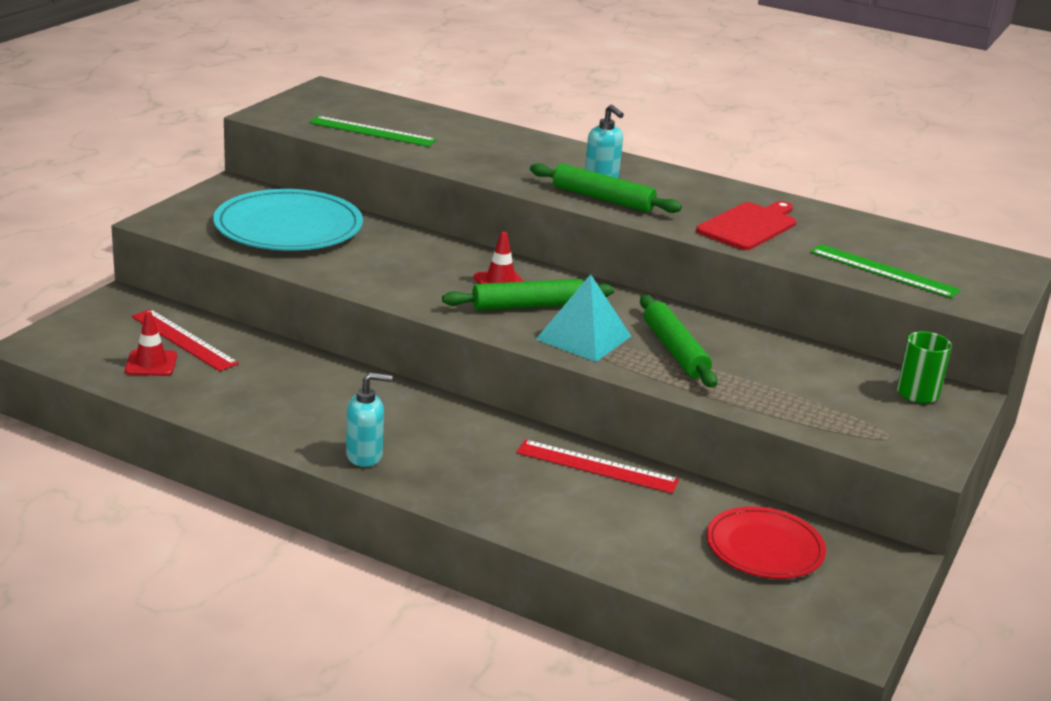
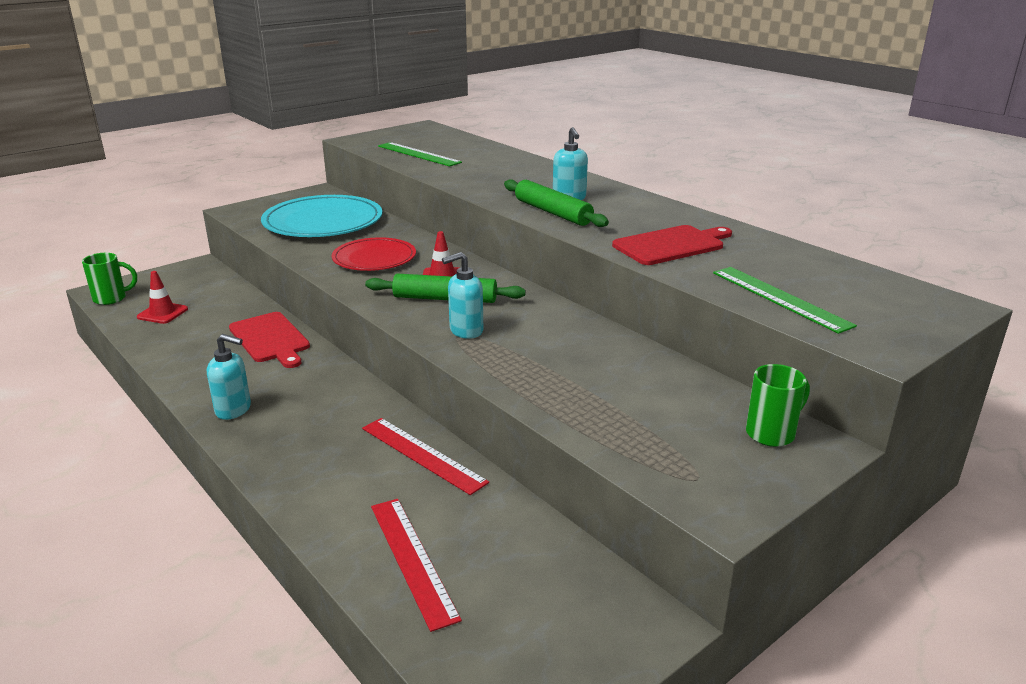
camera: 25 degrees right, 0 degrees up
(60, 354) = (111, 298): none -> green mug
(183, 340) = (205, 299): red ruler -> red ruler (412, 559)
(318, 376) = (270, 339): none -> red cutting board
(583, 337) = (465, 331): turquoise pyramid -> turquoise soap dispenser
(675, 350) = (541, 353): green rolling pin -> none
(764, 547) = (515, 575): red plate -> red plate (374, 258)

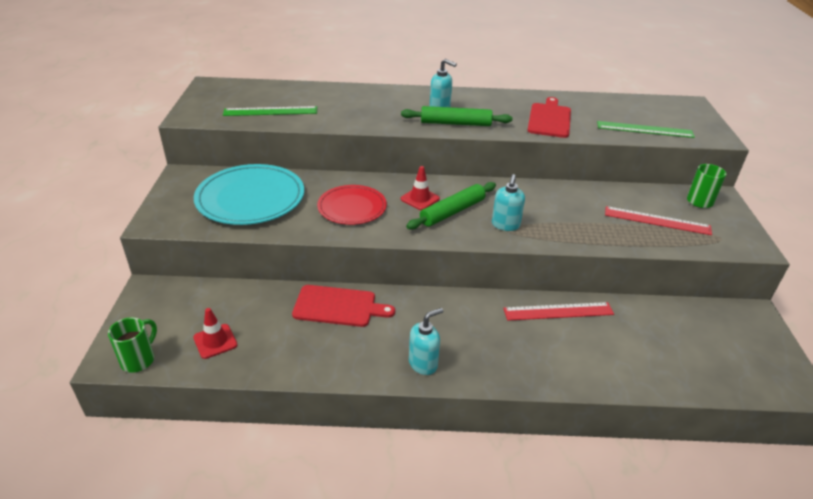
camera: 50 degrees left, 10 degrees up
(412, 559) = (656, 362): red ruler -> red ruler (657, 221)

